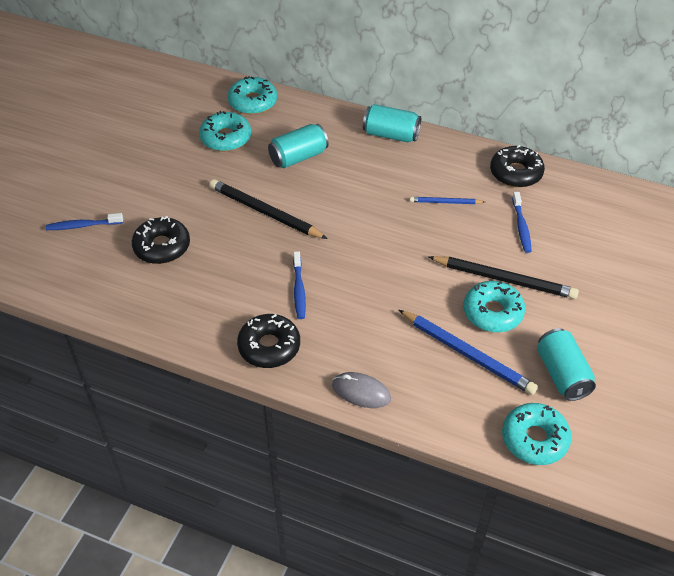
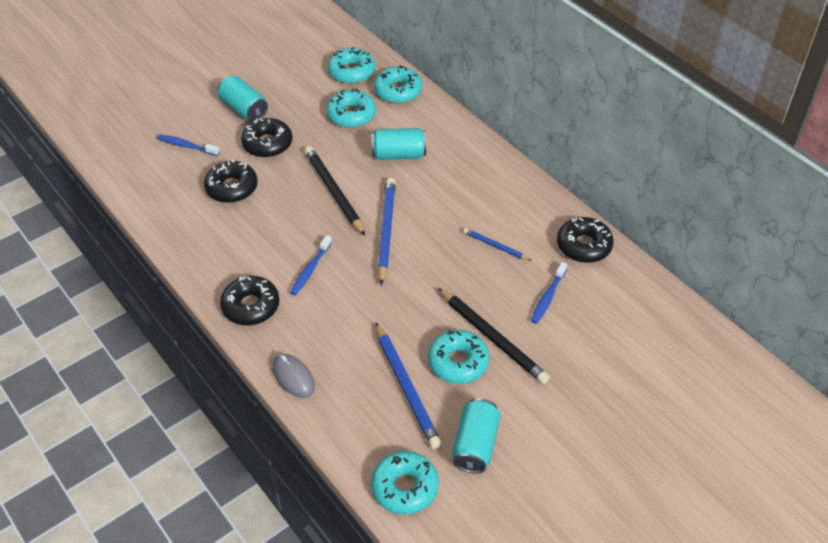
camera: 30 degrees right, 0 degrees up
(165, 193) = (267, 144): none -> black donut
(195, 100) = (351, 72): none -> turquoise donut
(341, 228) = (386, 231): none -> blue pencil
(391, 135) = (495, 165): turquoise can -> turquoise can (244, 109)

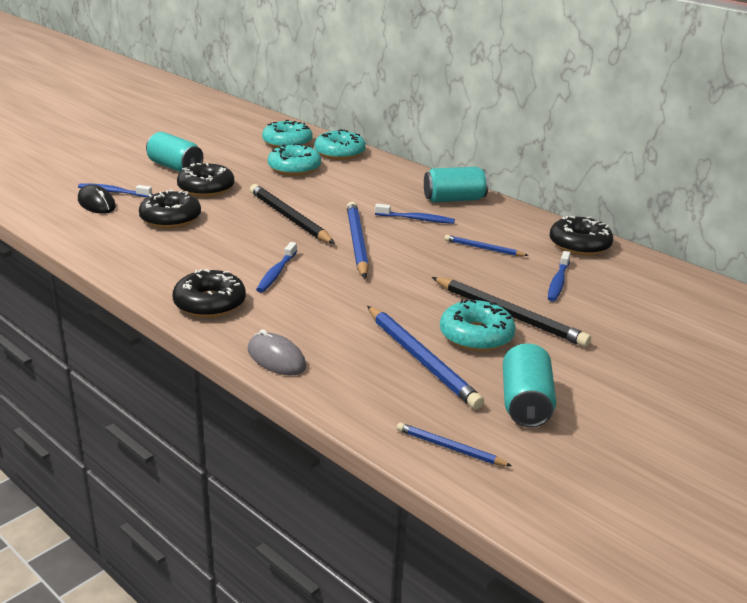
camera: 10 degrees left, 20 degrees down
(171, 162) = (96, 203): none -> black mouse
(399, 154) = (354, 191): turquoise can -> turquoise can (454, 199)
(405, 487) = (450, 448): turquoise donut -> blue pencil
(446, 200) = (416, 219): none -> blue toothbrush

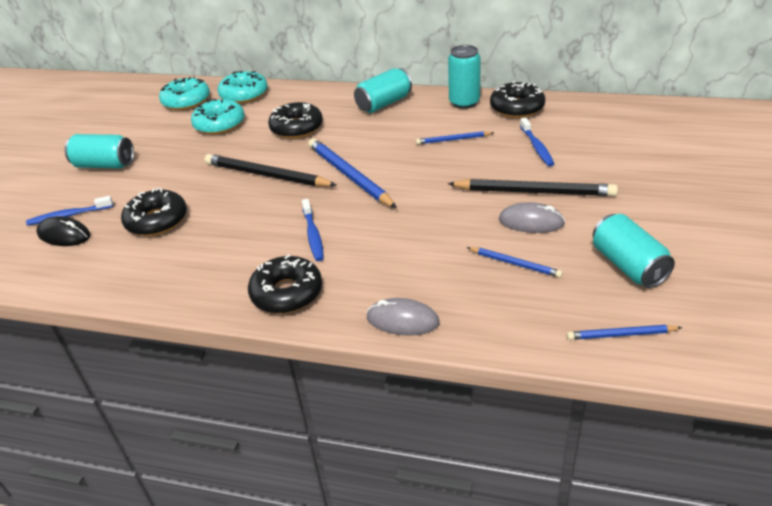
camera: 25 degrees left, 10 degrees up
(206, 188) = (159, 175): black donut -> black donut (296, 128)
(416, 219) = (374, 134): blue toothbrush -> none
(421, 359) = (515, 264): blue pencil -> blue pencil, size x0.54
(476, 336) = (531, 222): turquoise donut -> grey mouse
(532, 223) = (464, 102): none -> turquoise can

